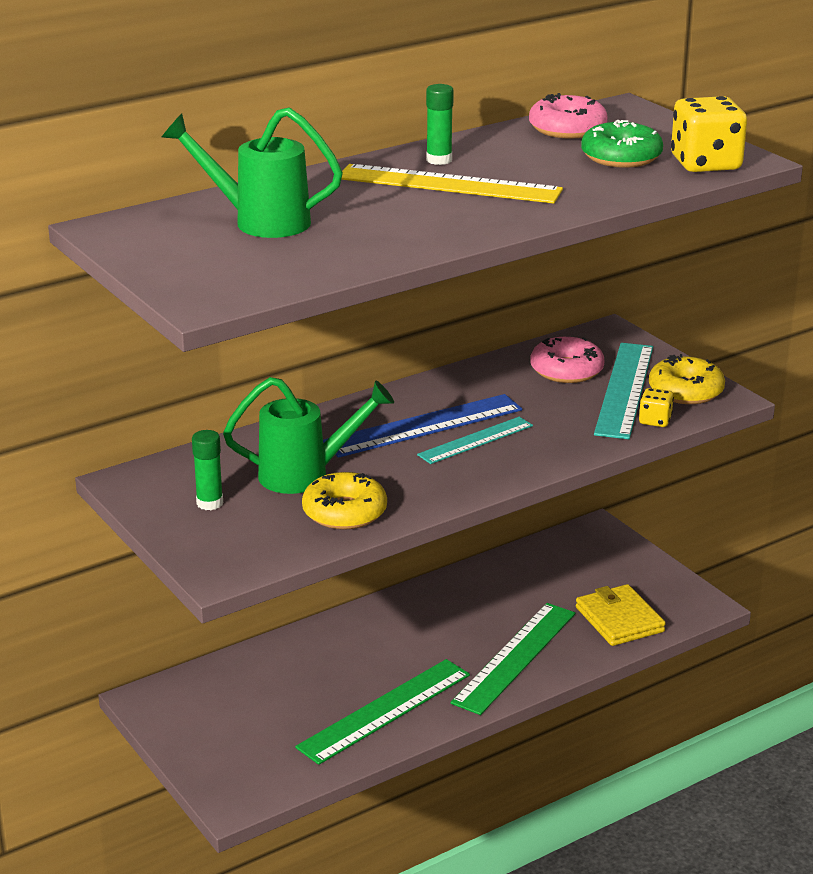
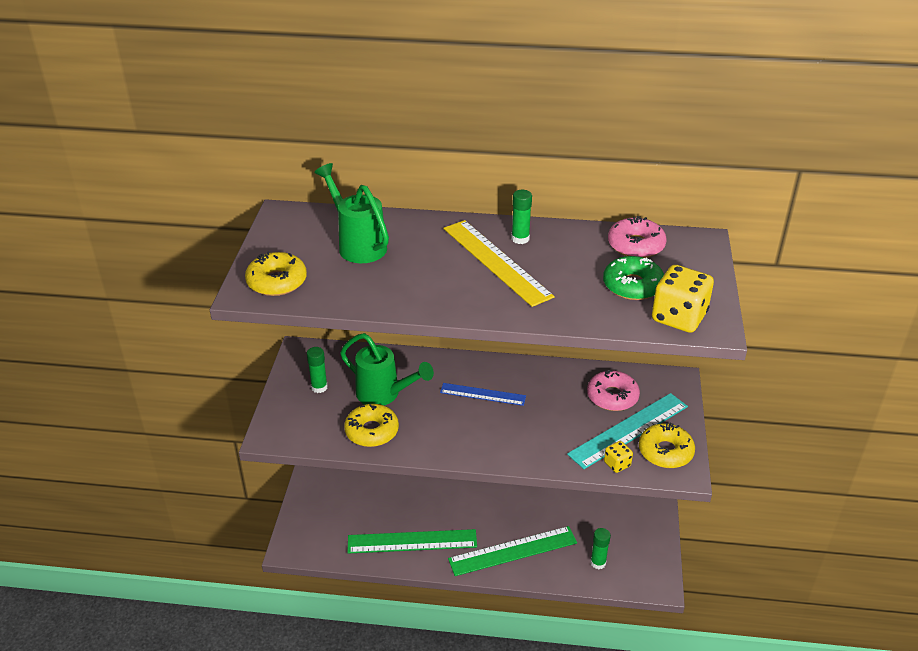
camera: 40 degrees right, 10 degrees up
(222, 281) = (277, 281): none -> yellow donut
(423, 425) = (483, 394): blue ruler -> blue ruler, size x0.62
(475, 440) = (497, 420): turquoise ruler -> none
(619, 619) = (598, 562): yellow wallet -> green glue stick

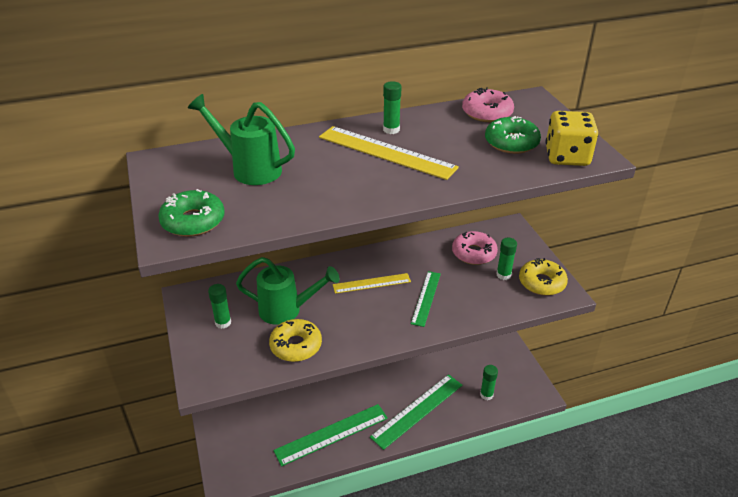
camera: 25 degrees left, 0 degrees up
(277, 281) = (193, 221): yellow donut -> green donut
(483, 394) = (371, 283): blue ruler -> yellow ruler
(528, 427) = (426, 298): none -> green ruler
(617, 464) = (514, 304): yellow dice -> none
(628, 430) = (503, 275): turquoise ruler -> green glue stick

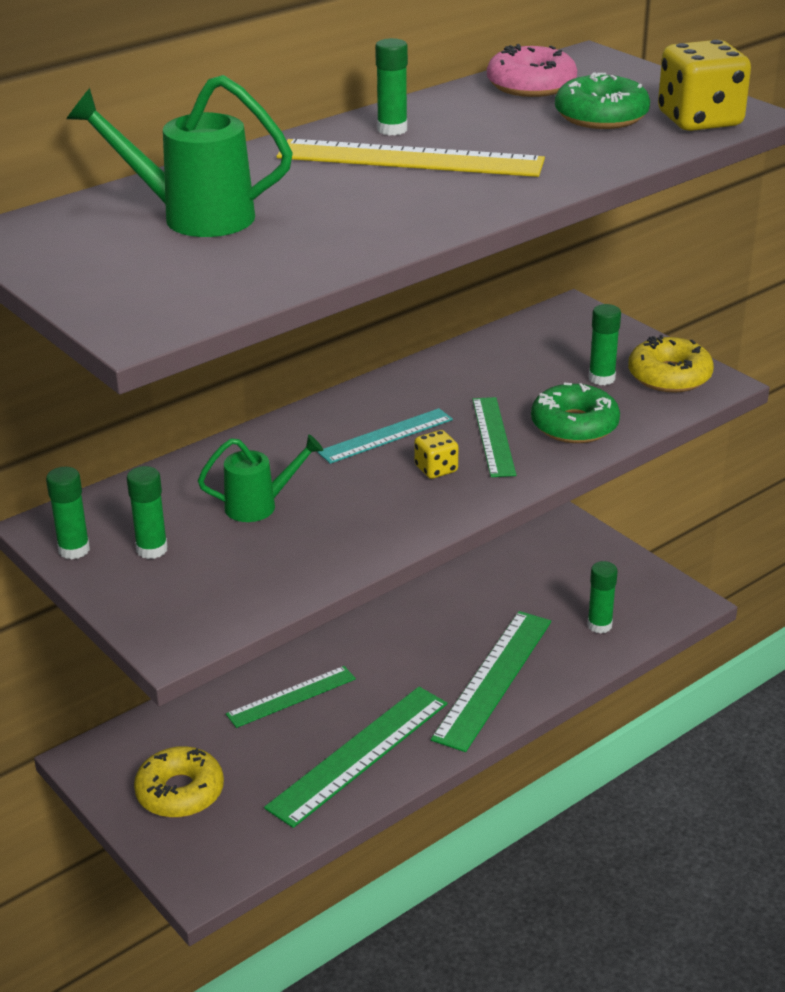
camera: 20 degrees left, 5 degrees down
(188, 313) = (74, 550): none -> green glue stick
(193, 221) = (158, 298): green donut -> green donut (574, 425)
(287, 310) = (260, 505): green watering can -> green watering can, size x0.64
(296, 346) = (311, 551): yellow donut -> yellow donut (180, 792)
(315, 391) = (291, 697): none -> green ruler
(371, 283) = (385, 436): yellow ruler -> turquoise ruler
(385, 311) = (436, 469): none -> yellow dice
(474, 253) = (533, 359): pink donut -> none

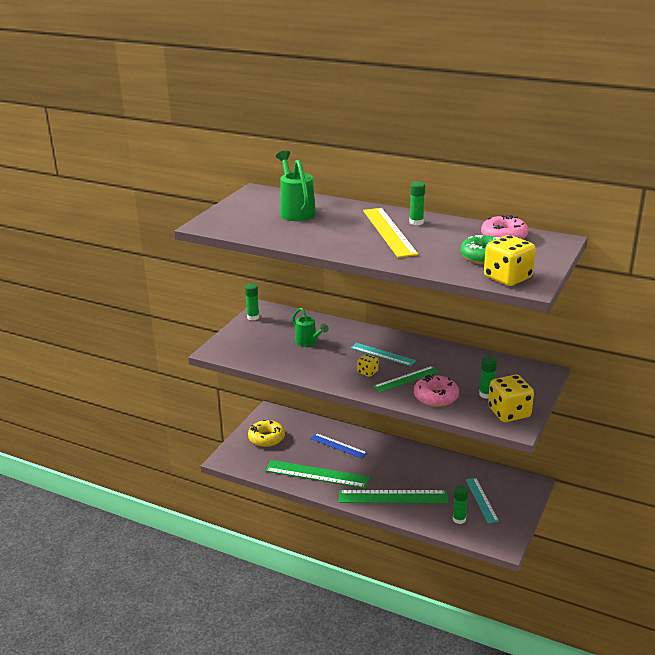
camera: 65 degrees right, 5 degrees down
(152, 549) = (264, 331): green glue stick -> none
(291, 697) = (338, 446): green ruler -> blue ruler
(566, 584) = (481, 500): none -> turquoise ruler
(574, 425) = (435, 397): green donut -> pink donut
(669, 376) = (509, 413): yellow donut -> yellow dice

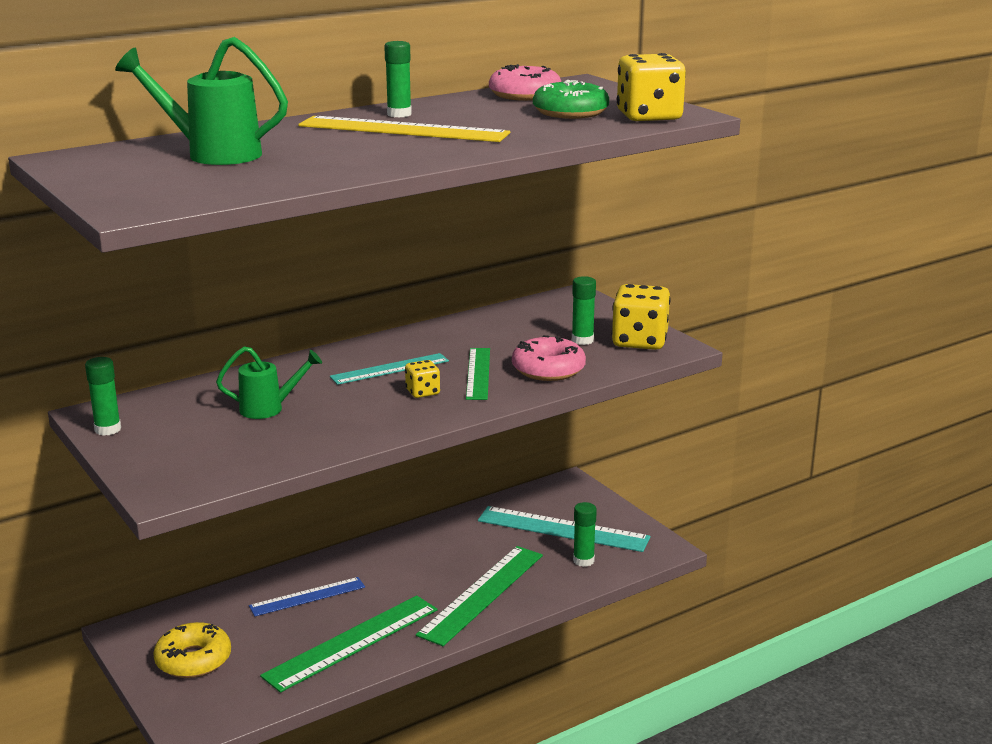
camera: 60 degrees left, 5 degrees down
(481, 500) = (563, 529): turquoise ruler -> turquoise ruler, size x1.62

